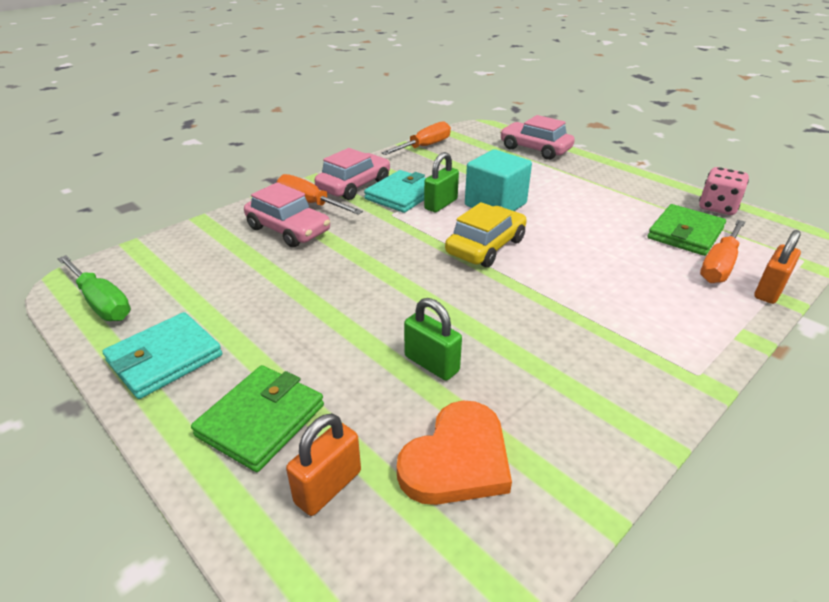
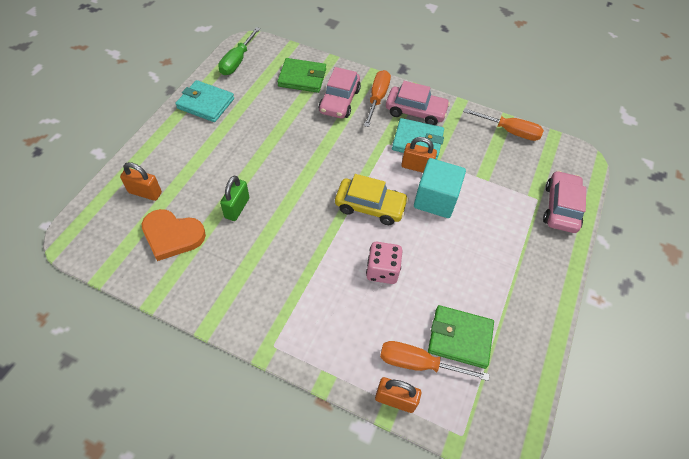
camera: 65 degrees right, 20 degrees up
(261, 420) = (176, 155): green wallet -> green wallet (302, 78)
(441, 204) = (416, 167): green padlock -> orange padlock
(717, 207) = (528, 366): pink dice -> pink dice (382, 270)

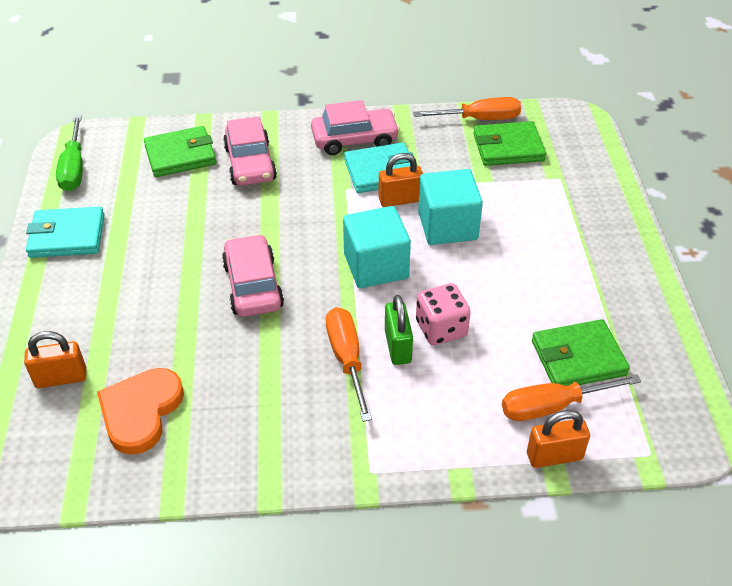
camera: 25 degrees left, 10 degrees down
(172, 235) = (141, 411): orange heart -> orange heart turned 120 degrees clockwise
(237, 208) = (206, 340): green padlock -> green padlock (397, 346)
(370, 206) = (376, 266): yellow car -> turquoise cube
(377, 98) = (296, 142): orange screwdriver -> orange screwdriver (347, 358)
(515, 160) = (508, 147): none -> green wallet
(560, 207) = (590, 176): pink car -> pink car (253, 286)

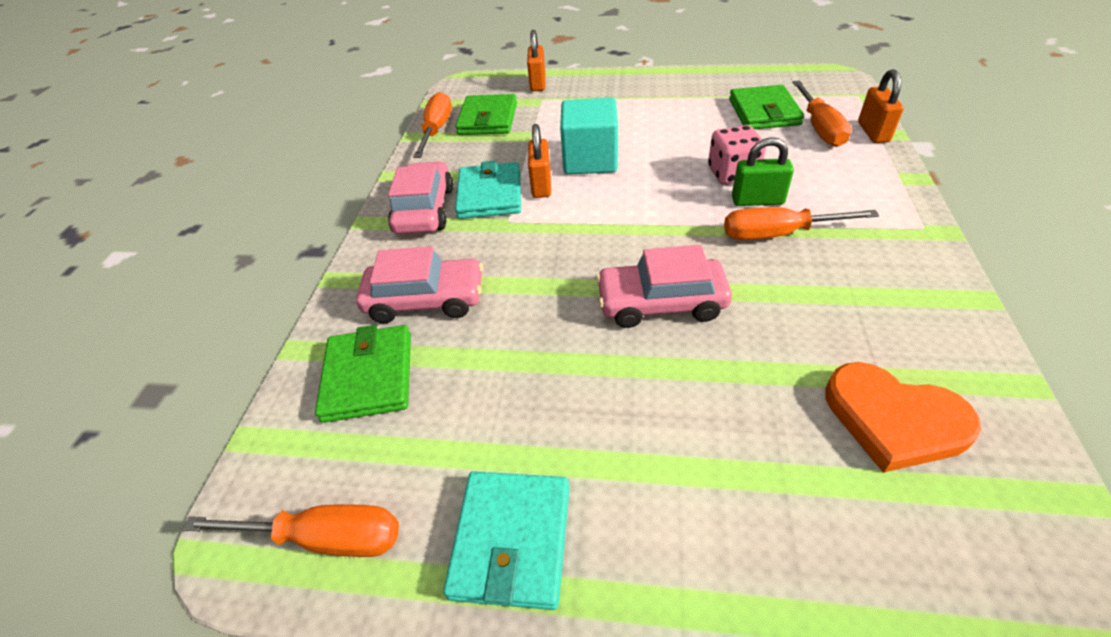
camera: 75 degrees left, 0 degrees up
(61, 378) = (849, 531): orange padlock -> orange padlock (538, 83)
(74, 169) = (326, 538): green screwdriver -> orange screwdriver
(376, 266) = (640, 207): turquoise cube -> none

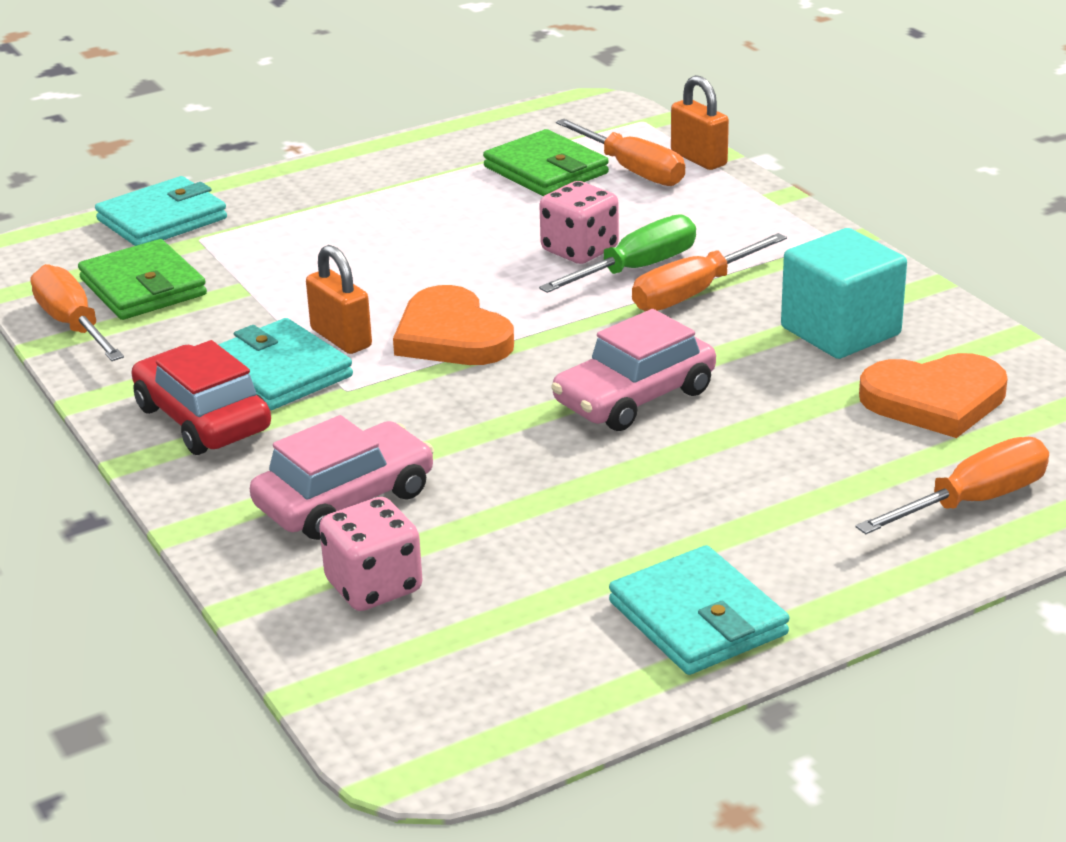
camera: 40 degrees left, 15 degrees down
(326, 538) = (512, 704): orange screwdriver -> orange screwdriver (974, 501)
(368, 376) = (374, 586): green wallet -> pink dice
(424, 210) = (203, 419): pink car -> red car
(538, 83) = (162, 219): orange padlock -> turquoise wallet
(590, 160) = (374, 290): turquoise cube -> turquoise cube (840, 331)
(599, 207) = (452, 336): none -> orange heart
(757, 200) = (638, 268): green padlock -> green screwdriver

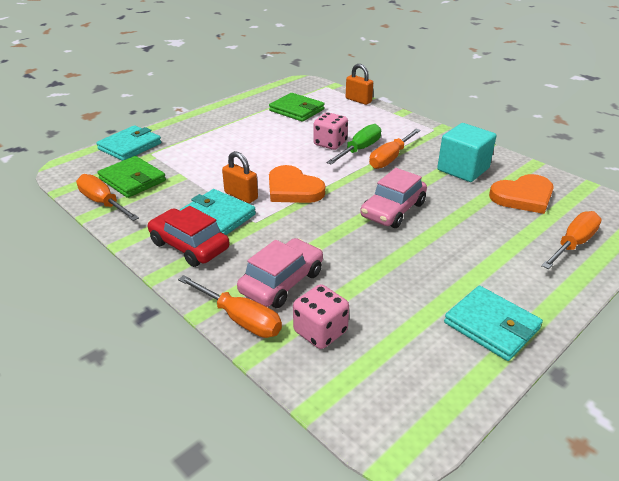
camera: 15 degrees left, 5 degrees up
(633, 171) = (334, 107): orange screwdriver -> orange screwdriver (241, 319)

